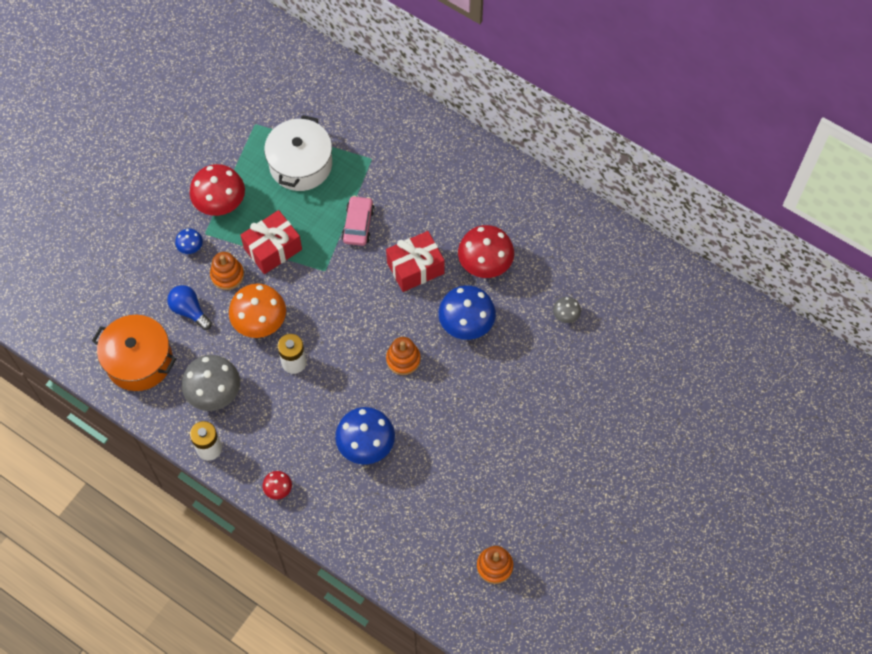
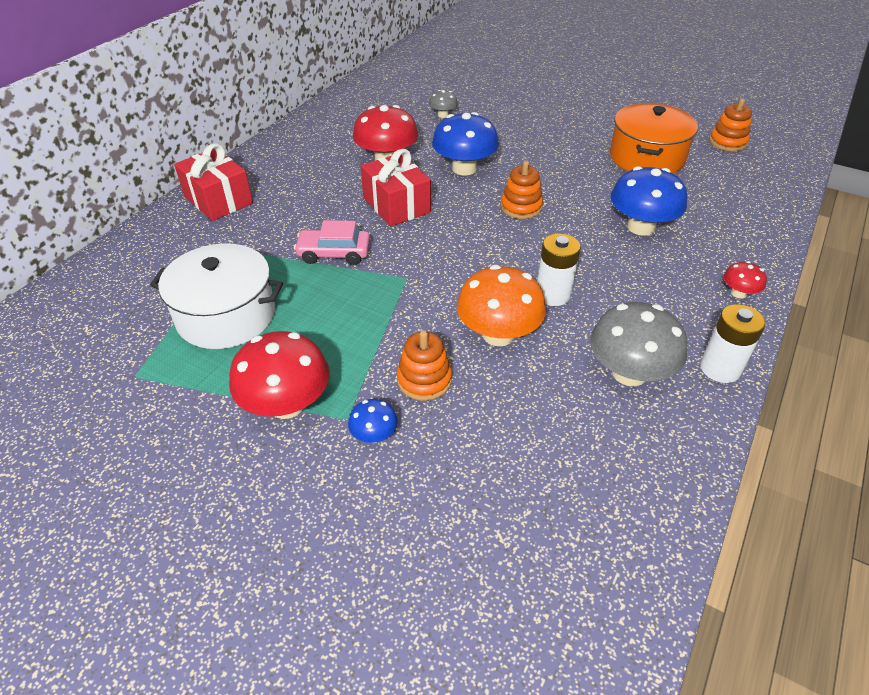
camera: 95 degrees left, 20 degrees down
(139, 361) = (609, 482): orange pot -> orange pot (646, 158)
(189, 310) = (496, 421): blue light bulb -> none
(273, 249) = (374, 332): red gift -> red gift (218, 200)

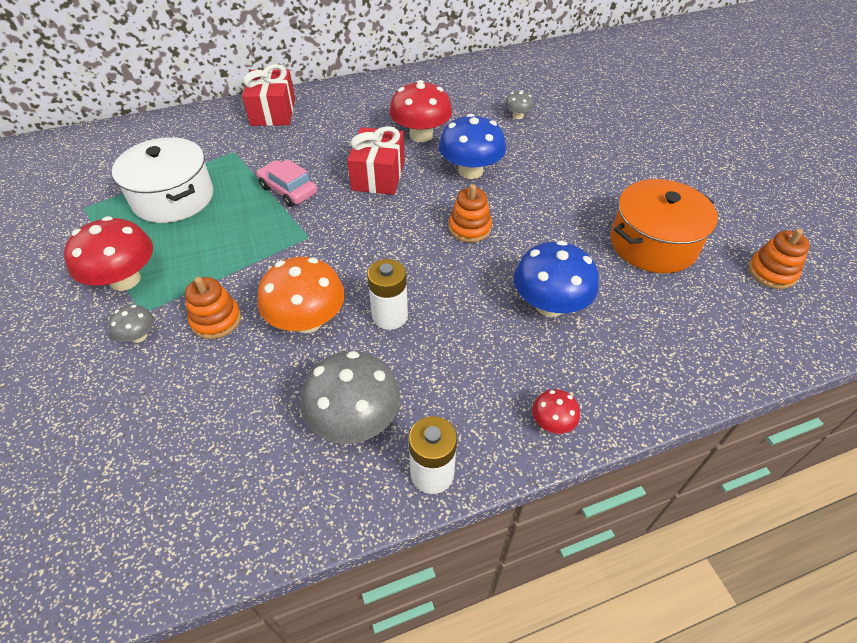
camera: 40 degrees right, 5 degrees up
(374, 435) = (139, 336): blue mushroom -> grey mushroom

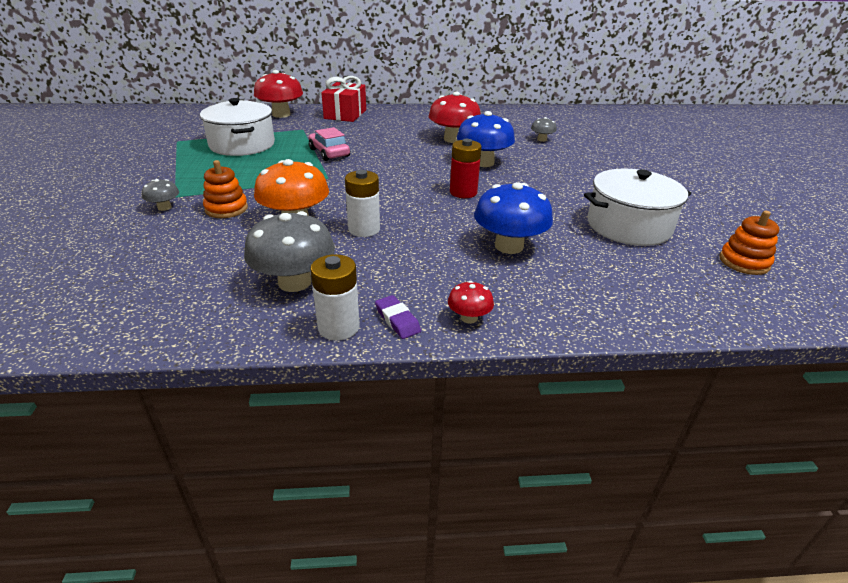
camera: 15 degrees right, 15 degrees down
(125, 279) = (177, 178): red mushroom -> red mushroom (281, 114)
(378, 175) = (405, 155): red gift -> none
(469, 228) = (463, 192): orange stacking toy -> red battery
(485, 446) = (397, 320): none -> purple eraser
(653, 244) = (628, 226): orange pot -> white pot

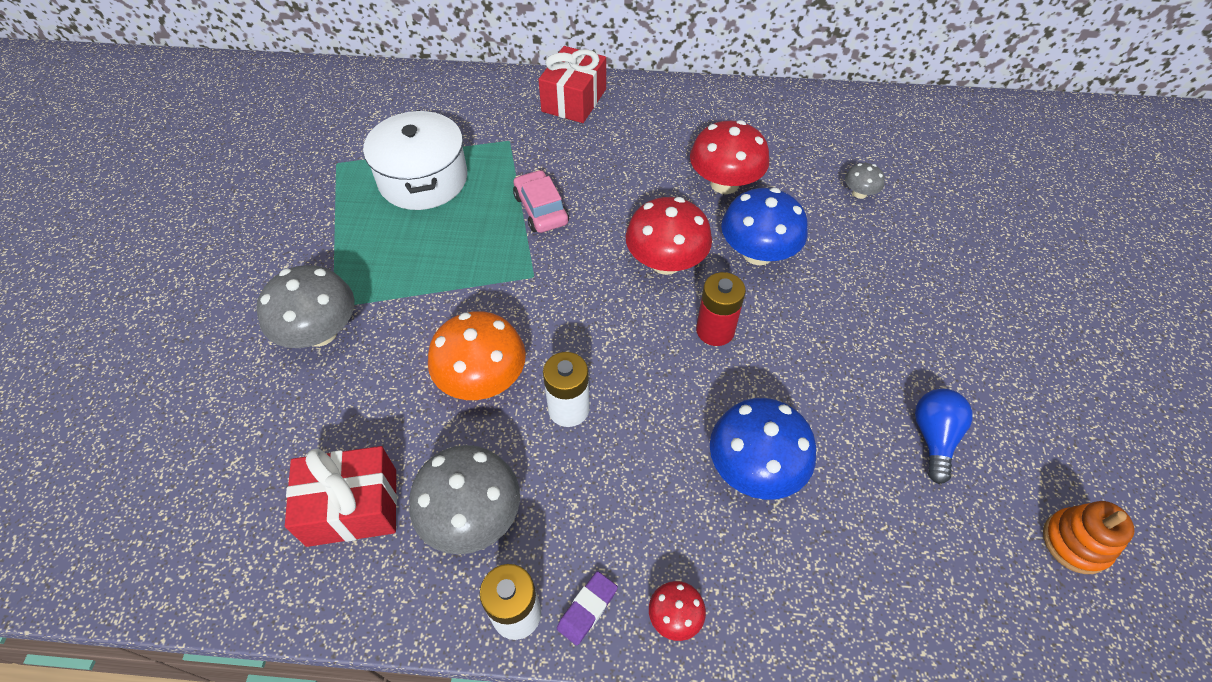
camera: 10 degrees right, 20 degrees up
(164, 207) = (320, 332): grey mushroom -> grey mushroom, size x2.03
(192, 285) = (352, 507): none -> red gift
(226, 209) = (397, 342): orange stacking toy -> none
(281, 114) = (481, 96): red mushroom -> red mushroom (666, 262)
(397, 320) = (587, 609): purple eraser -> purple eraser turned 60 degrees clockwise
(628, 226) = (933, 437): white pot -> blue light bulb

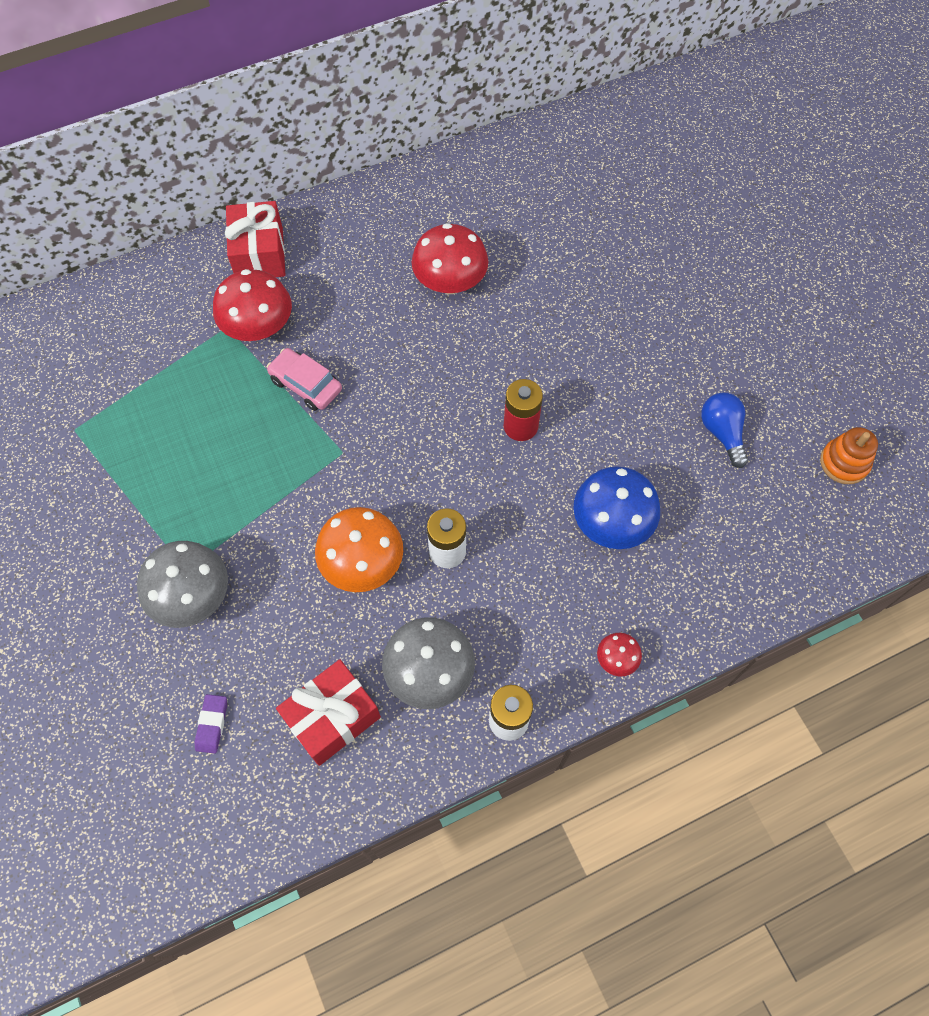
camera: 30 degrees left, 10 degrees up
(423, 179) = (174, 406): white pot -> none
(587, 609) = (555, 689): purple eraser -> purple eraser (212, 724)
(666, 262) = (445, 384): red mushroom -> red mushroom (259, 327)
(757, 253) = (515, 338): blue mushroom -> none
(859, 193) = (566, 240): grey mushroom -> none

